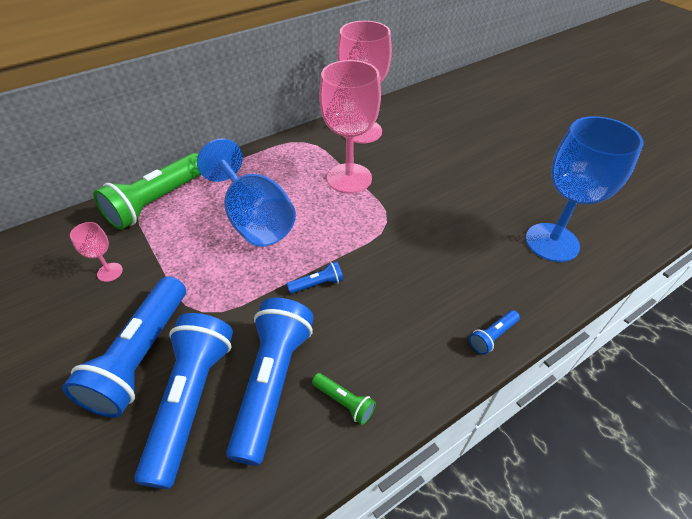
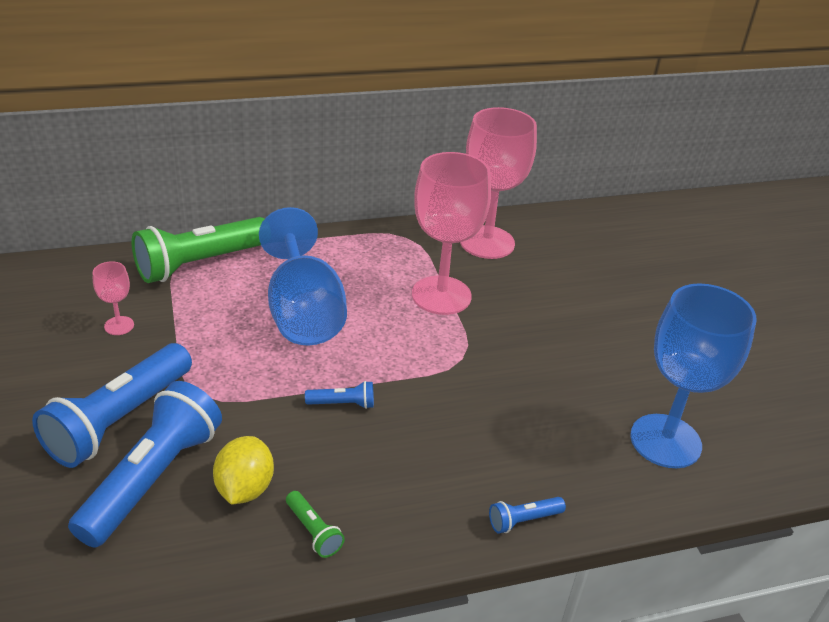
camera: 15 degrees right, 10 degrees down
(273, 383) = (245, 488): blue flashlight -> yellow lemon

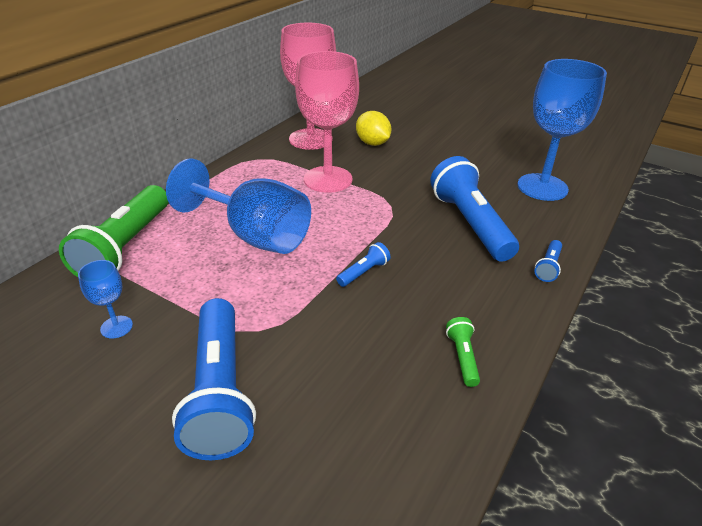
camera: 40 degrees left, 0 degrees up
(119, 325) = (116, 327): pink goblet -> blue goblet
(152, 478) = (309, 410): blue flashlight -> blue flashlight (470, 224)
(245, 488) = (383, 366): yellow lemon -> yellow lemon (372, 143)
(313, 531) = (462, 357): green flashlight -> green flashlight turned 105 degrees counterclockwise

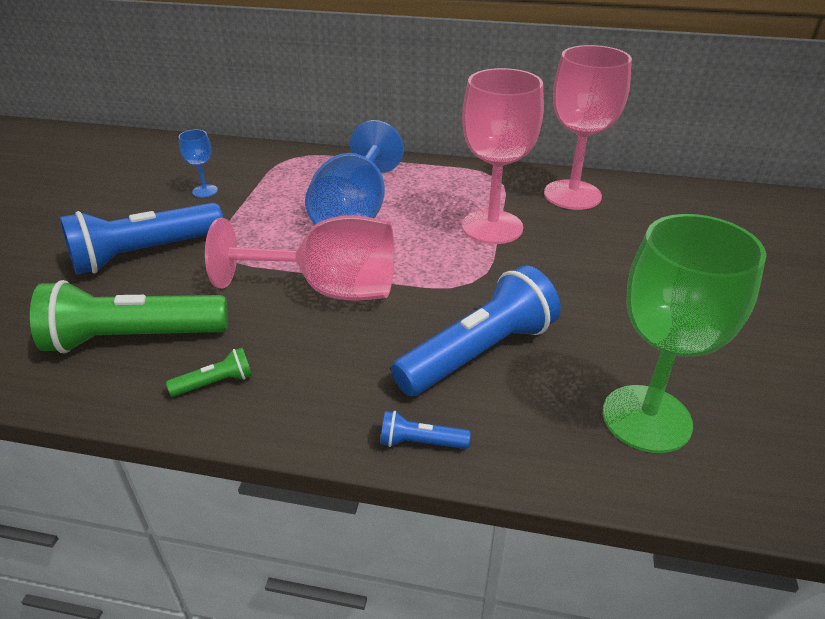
camera: 70 degrees right, 0 degrees up
(126, 247) = (303, 162): green flashlight -> green flashlight (134, 338)
(363, 272) = (329, 289): blue flashlight -> pink goblet
(372, 143) = (611, 238): yellow lemon -> none
(542, 187) = (646, 418): blue goblet -> green goblet

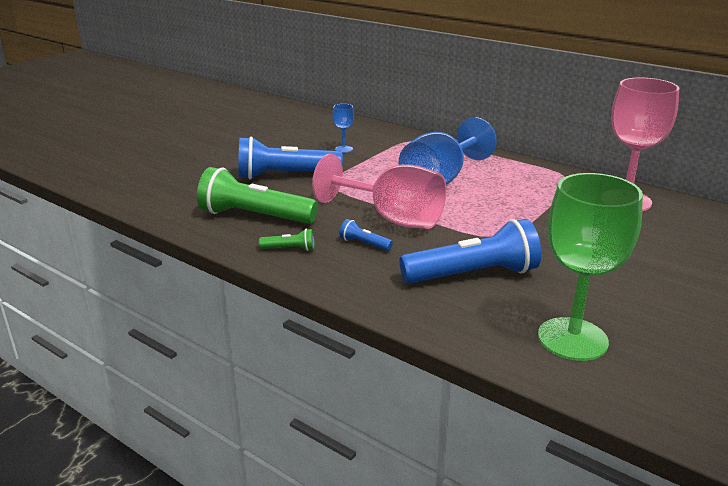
camera: 25 degrees right, 10 degrees down
(420, 442) = (398, 309): blue flashlight -> blue flashlight (364, 244)
(492, 227) = (540, 208): pink goblet -> none

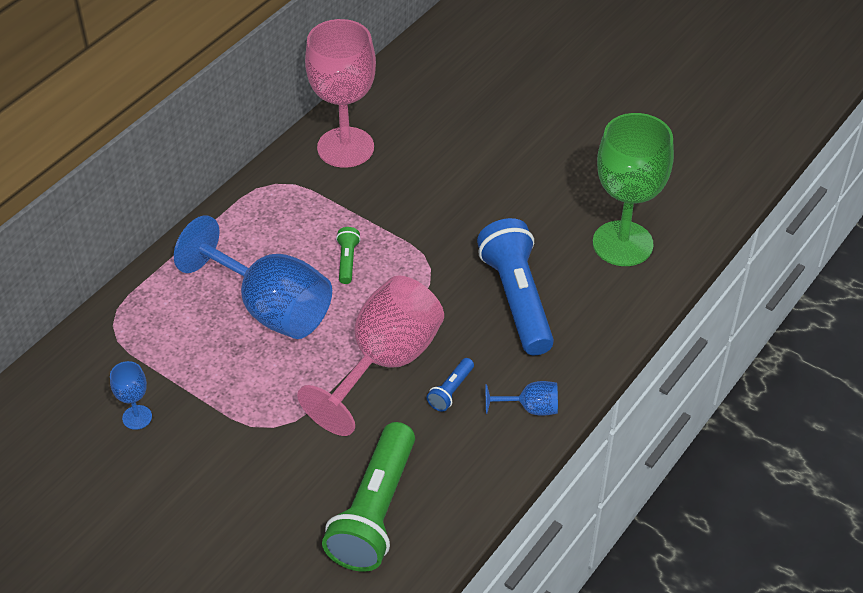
camera: 90 degrees left, 20 degrees up
(286, 176) = (237, 487): blue flashlight -> none
(289, 249) = (464, 464): green flashlight -> green flashlight (347, 261)
(345, 278) = (530, 408): none -> blue goblet

